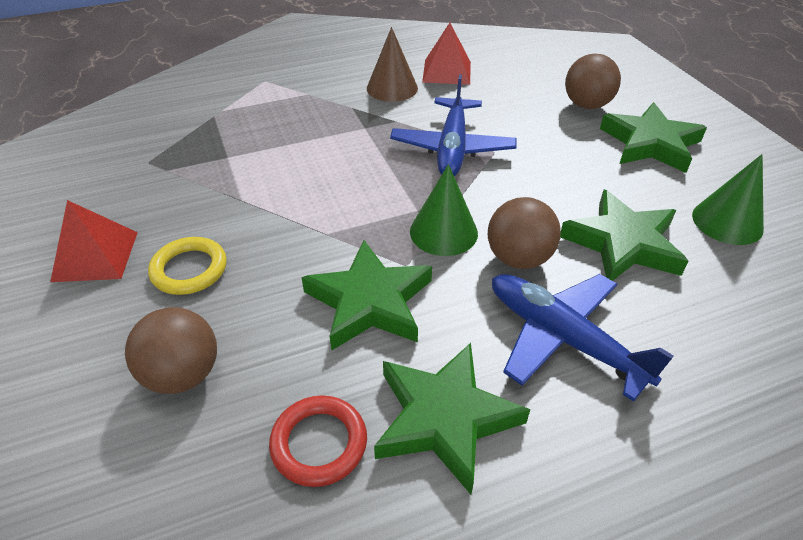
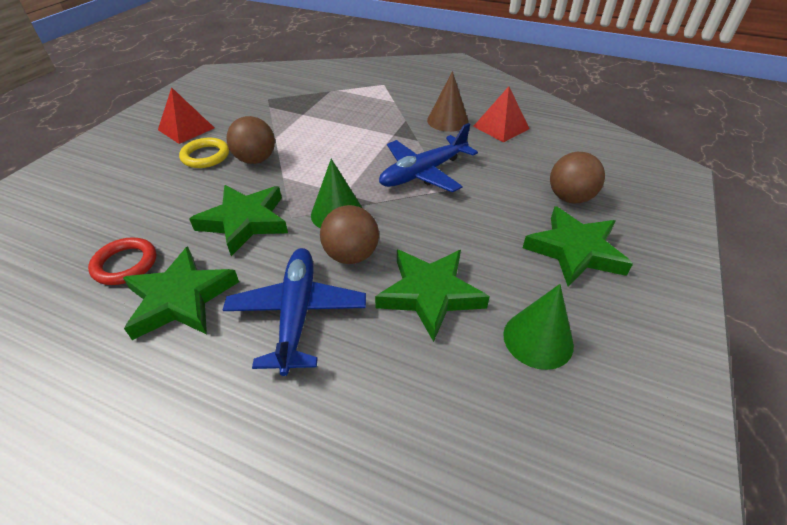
camera: 45 degrees right, 0 degrees up
(183, 374) = (134, 197): brown ball -> brown ball (255, 160)

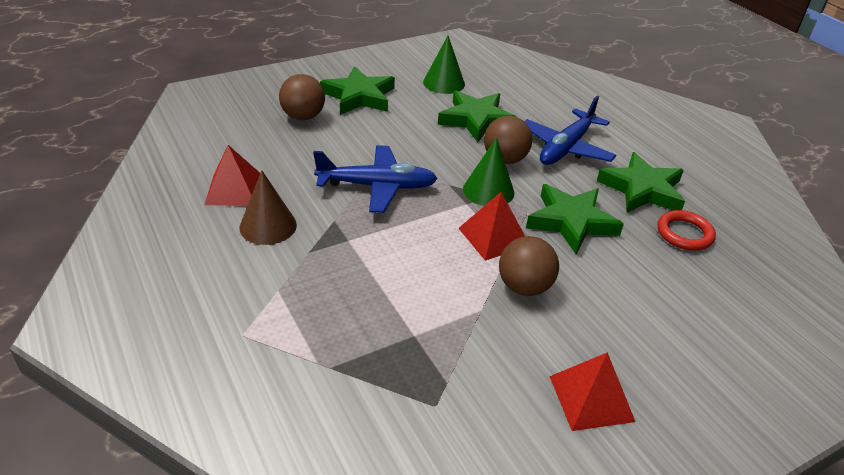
camera: 145 degrees left, 5 degrees down
(205, 156) = (580, 324): yellow ring -> none
(301, 180) = (494, 236): none -> red pyramid

